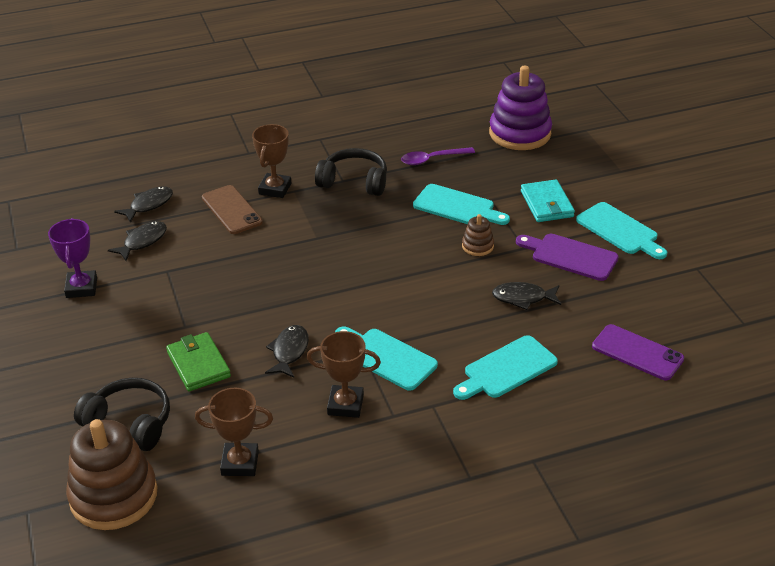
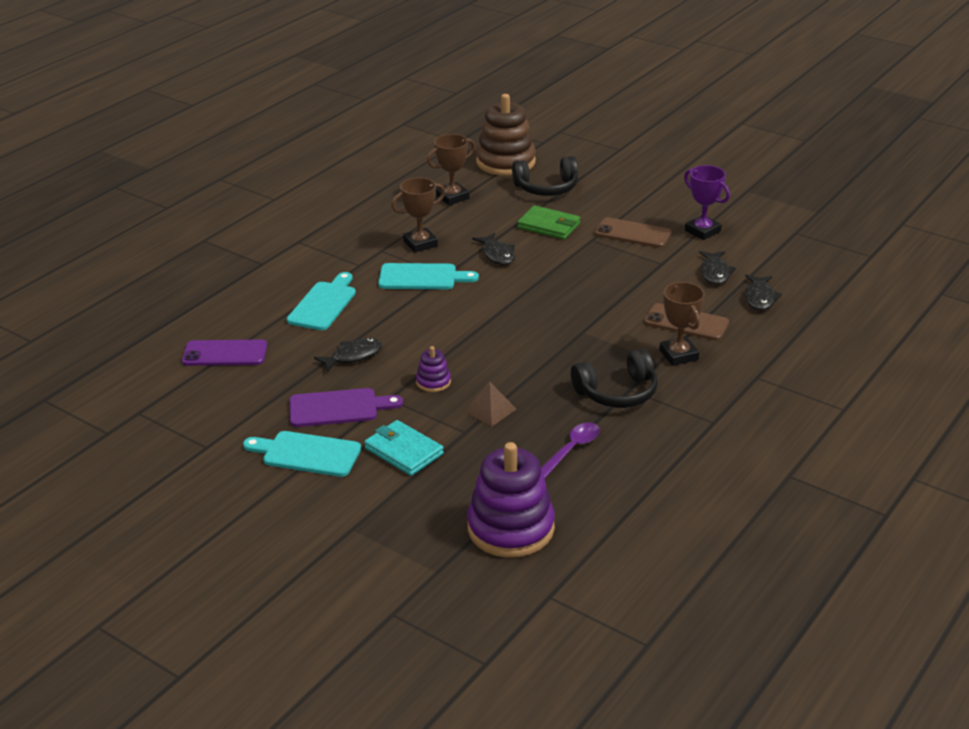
camera: 145 degrees right, 5 degrees down
(140, 315) = (633, 233): none -> brown phone
(457, 207) = (490, 410): turquoise cutting board -> brown pyramid
(477, 246) = (433, 382): brown stacking toy -> purple stacking toy

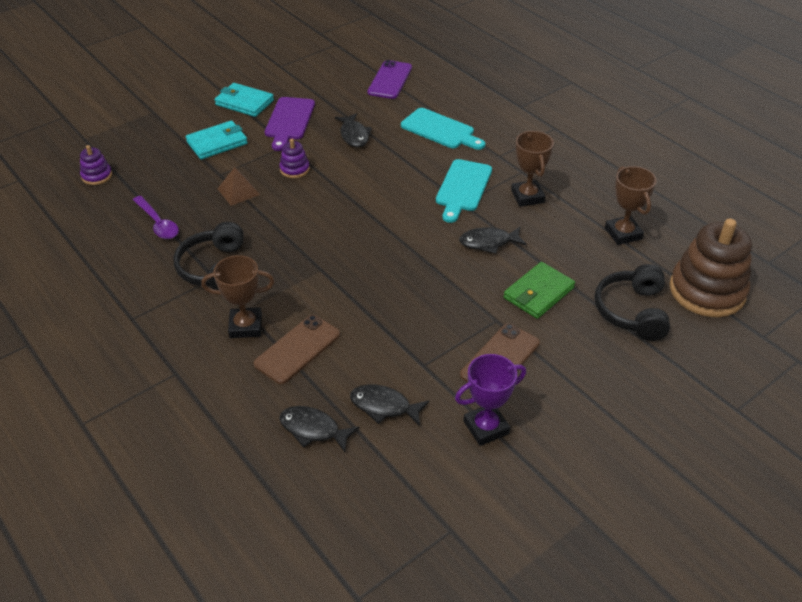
camera: 105 degrees right, 10 degrees up
(307, 454) = (244, 102): turquoise cutting board -> turquoise wallet
(511, 528) = (97, 176): purple stacking toy -> purple stacking toy, size x0.46

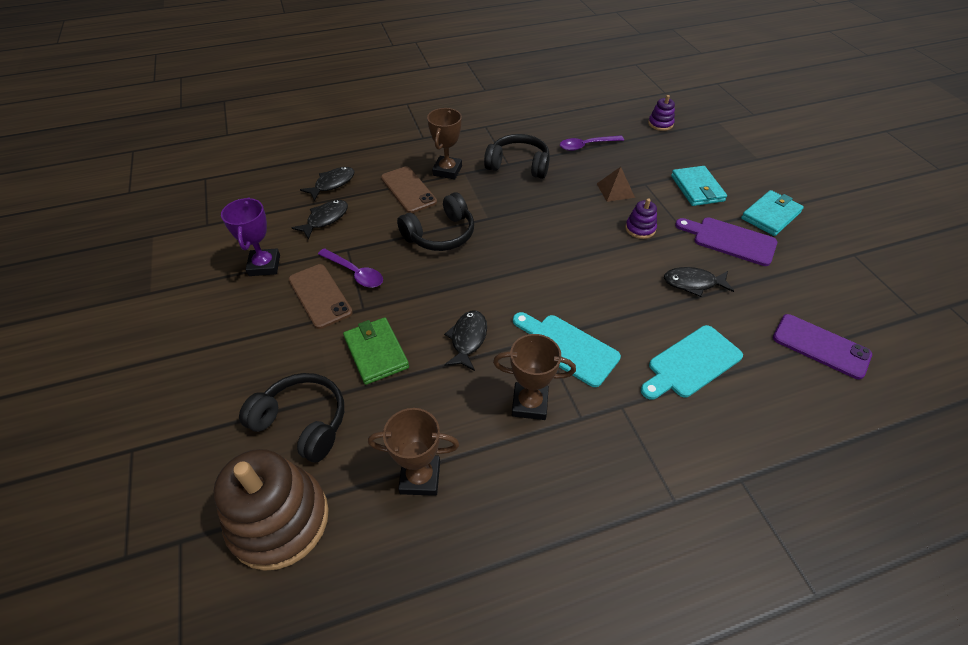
camera: 110 degrees right, 5 degrees up
(364, 298) = (440, 234): none -> black headphones
(454, 344) = (355, 273): none -> purple spoon

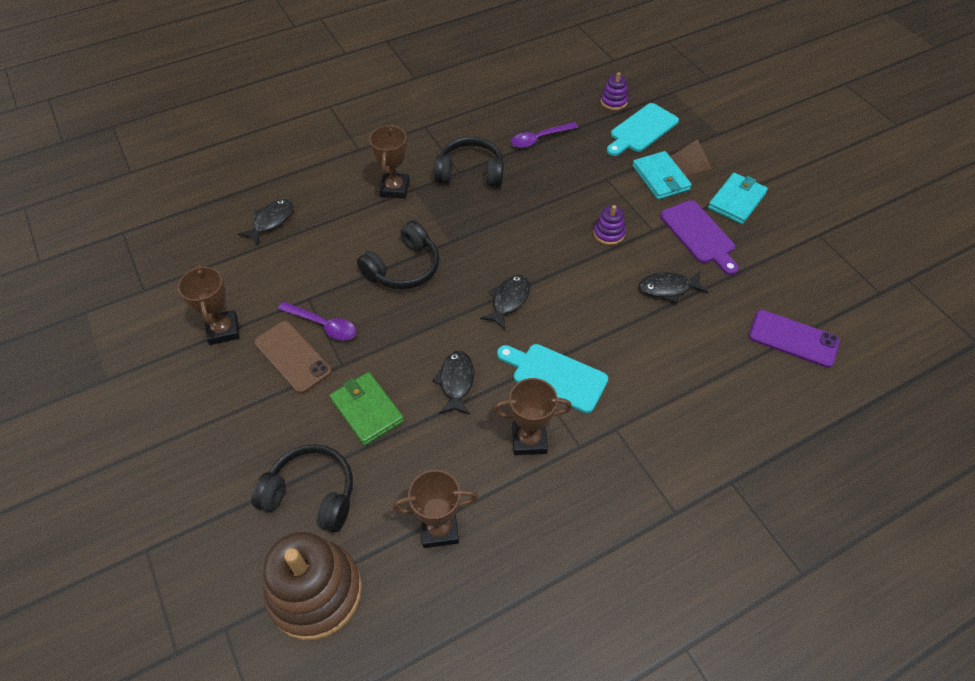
camera: 10 degrees left, 5 degrees up
(264, 265) = (223, 330): purple trophy -> brown trophy
(325, 219) = (275, 266): black fish -> black fish (509, 300)
(408, 190) = (357, 218): brown phone -> none
(615, 190) = (577, 190): brown pyramid -> brown pyramid (690, 162)
(691, 363) = (675, 374): turquoise cutting board -> turquoise cutting board (641, 130)
(730, 240) = (699, 235): purple cutting board -> purple cutting board turned 135 degrees counterclockwise

